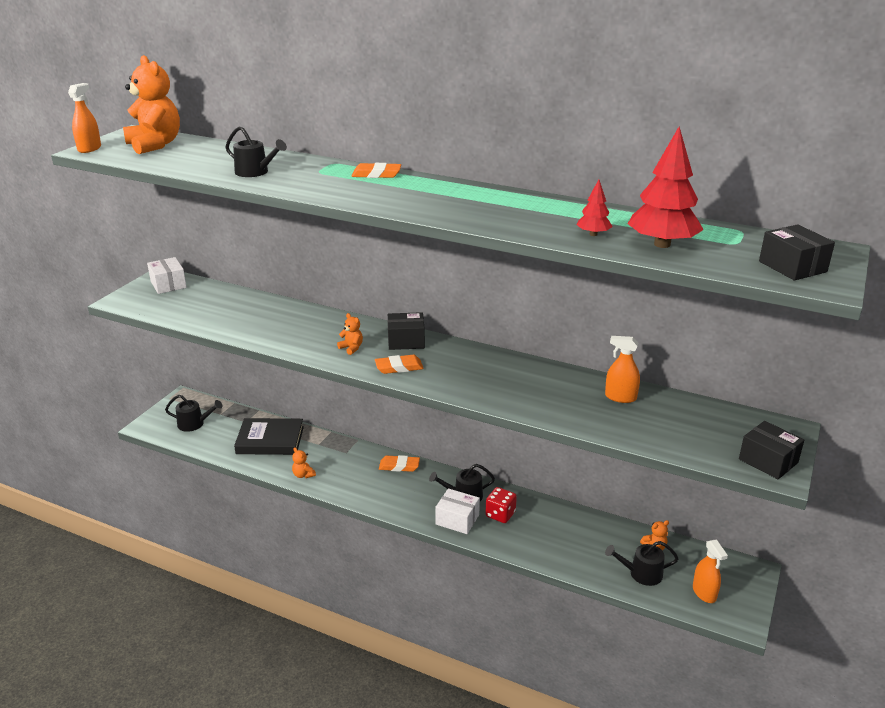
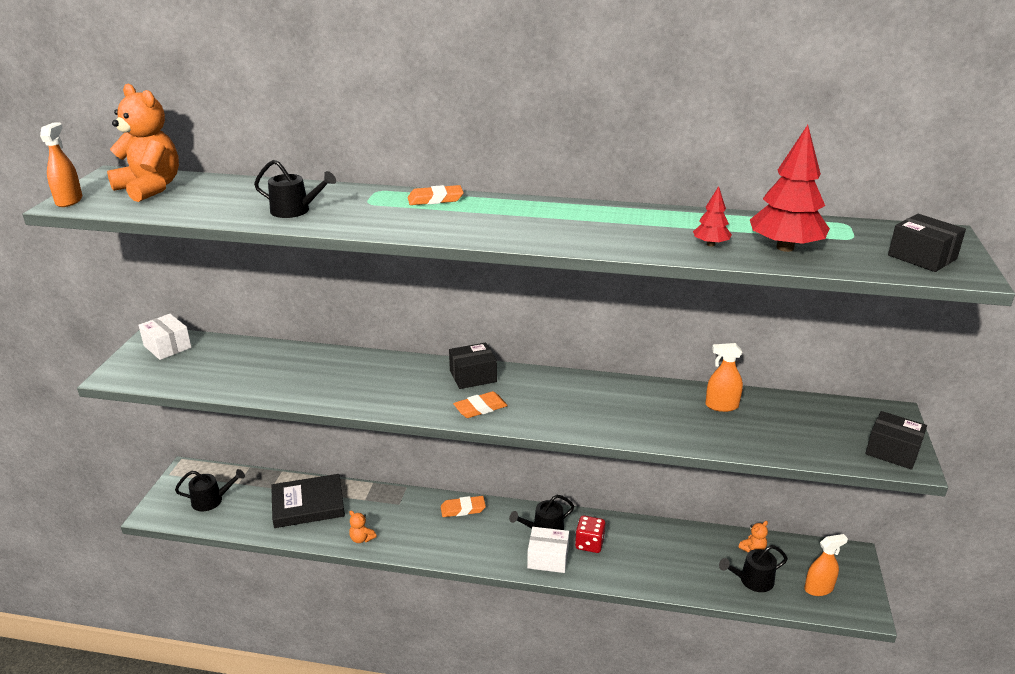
camera: 15 degrees left, 0 degrees up
(351, 348) = (417, 393): orange teddy bear -> none
(704, 593) = (818, 588): orange spray bottle -> orange spray bottle turned 75 degrees counterclockwise

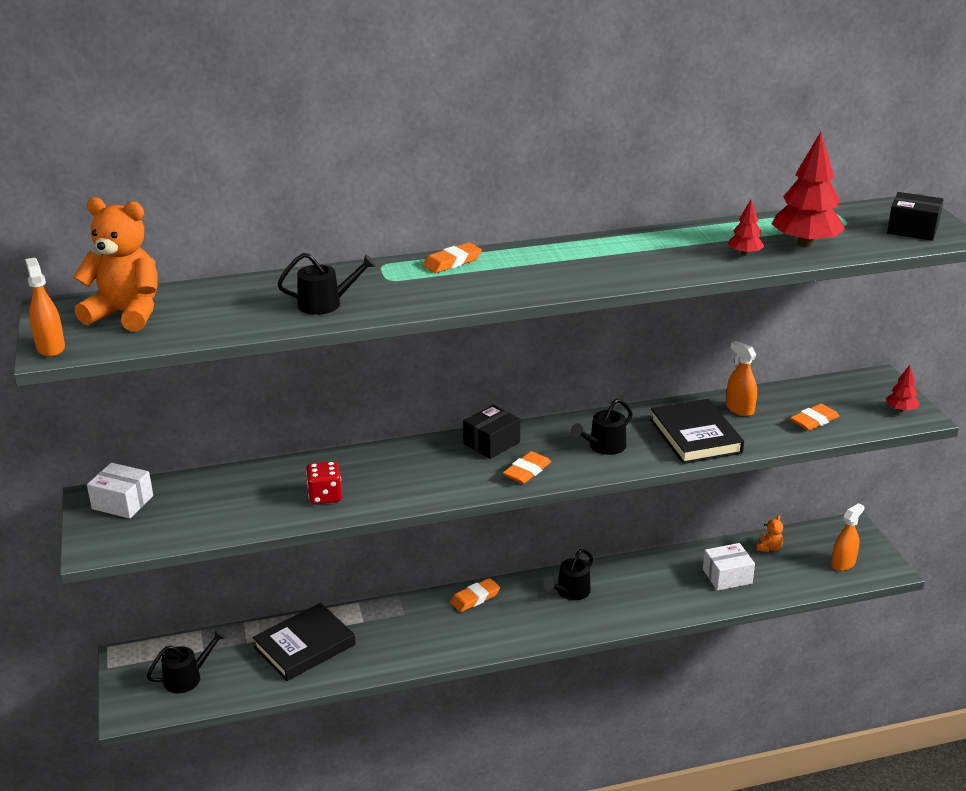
camera: 25 degrees left, 0 degrees up
(362, 539) = (392, 660): orange teddy bear -> none
(548, 558) = (593, 616): white box -> white box (727, 576)
(589, 544) = (622, 590): red dice -> red dice (325, 496)
(657, 419) = (695, 436): none -> black book
(721, 406) = (739, 409): orange spray bottle -> orange spray bottle turned 75 degrees clockwise
(752, 580) = (786, 575): black watering can -> black watering can (604, 446)
(789, 437) = (814, 420): none -> orange eraser
(892, 451) = (900, 410): black box -> red tree

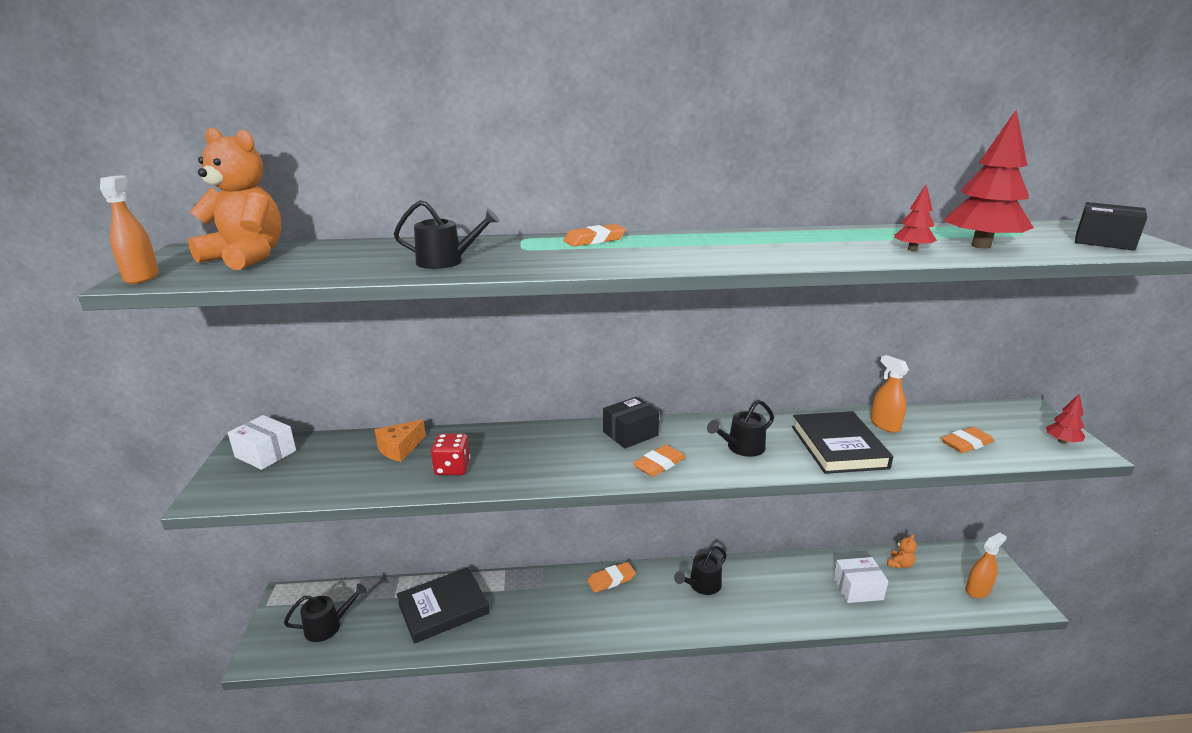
camera: 10 degrees right, 5 degrees down
(261, 482) = (400, 448): none -> orange cheese

